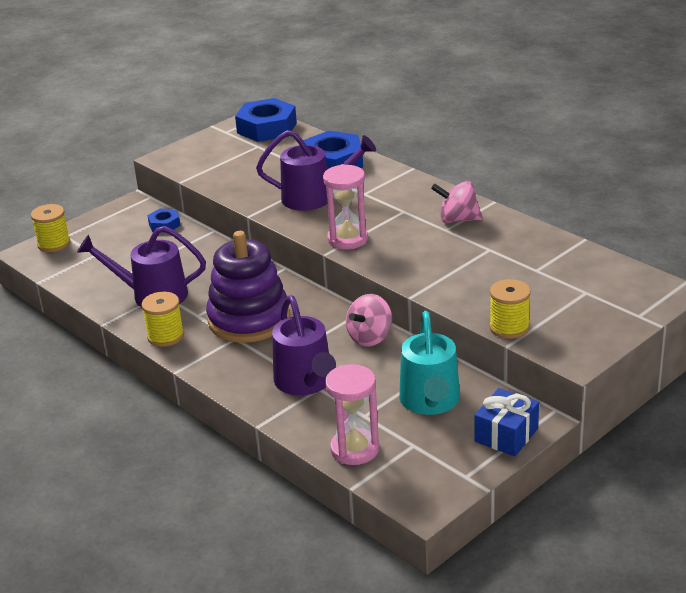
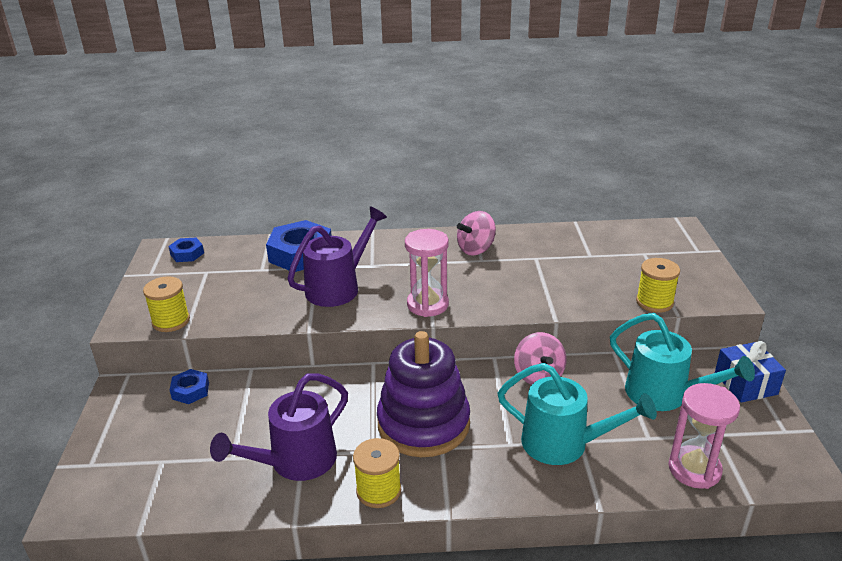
camera: 50 degrees left, 0 degrees up
(54, 244) = (90, 481): yellow spool -> yellow spool (171, 321)
(266, 128) = (187, 254): blue nut -> blue nut, size x0.50
(306, 383) = (565, 444): purple watering can -> turquoise watering can

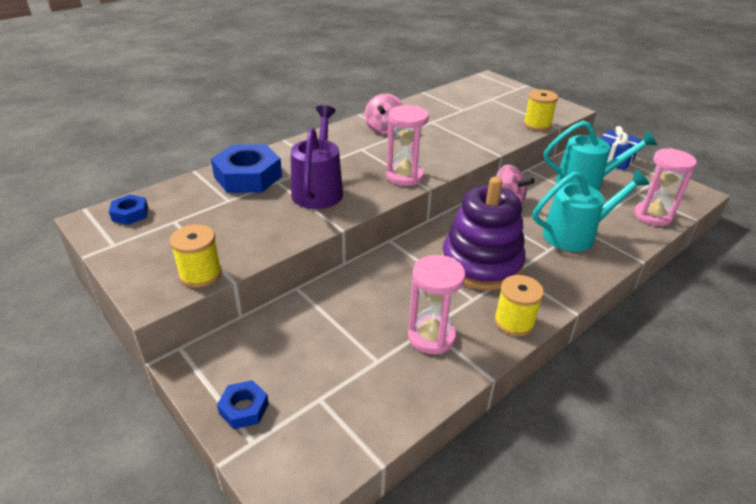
camera: 40 degrees left, 5 degrees up
(190, 390) = (265, 330): blue nut -> blue nut (244, 408)
(295, 462) = (431, 337): purple watering can -> pink hourglass

